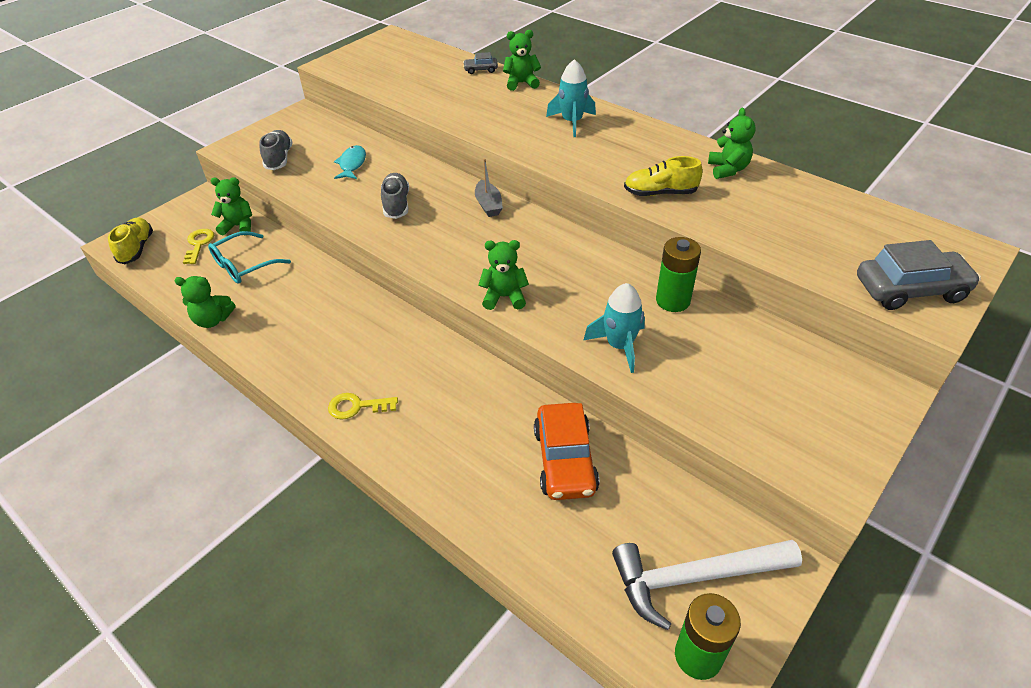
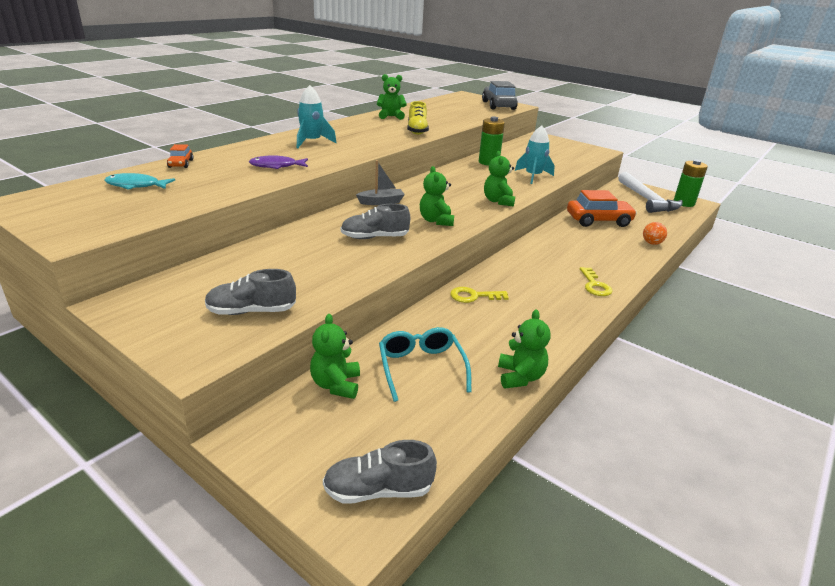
camera: 95 degrees left, 15 degrees down
(136, 248) = (378, 490): yellow shoe -> grey shoe
(199, 244) = (373, 417): yellow key -> yellow key (473, 296)
(244, 265) = (421, 368): turquoise glasses -> turquoise glasses turned 150 degrees counterclockwise
(352, 164) = (288, 262): turquoise fish -> turquoise fish (136, 186)
(480, 70) = (181, 164): grey car -> orange car
(482, 112) = (276, 166): none -> purple fish
(482, 515) = (651, 243): none -> orange ball
(521, 83) = (226, 152): green teddy bear -> green teddy bear (436, 221)

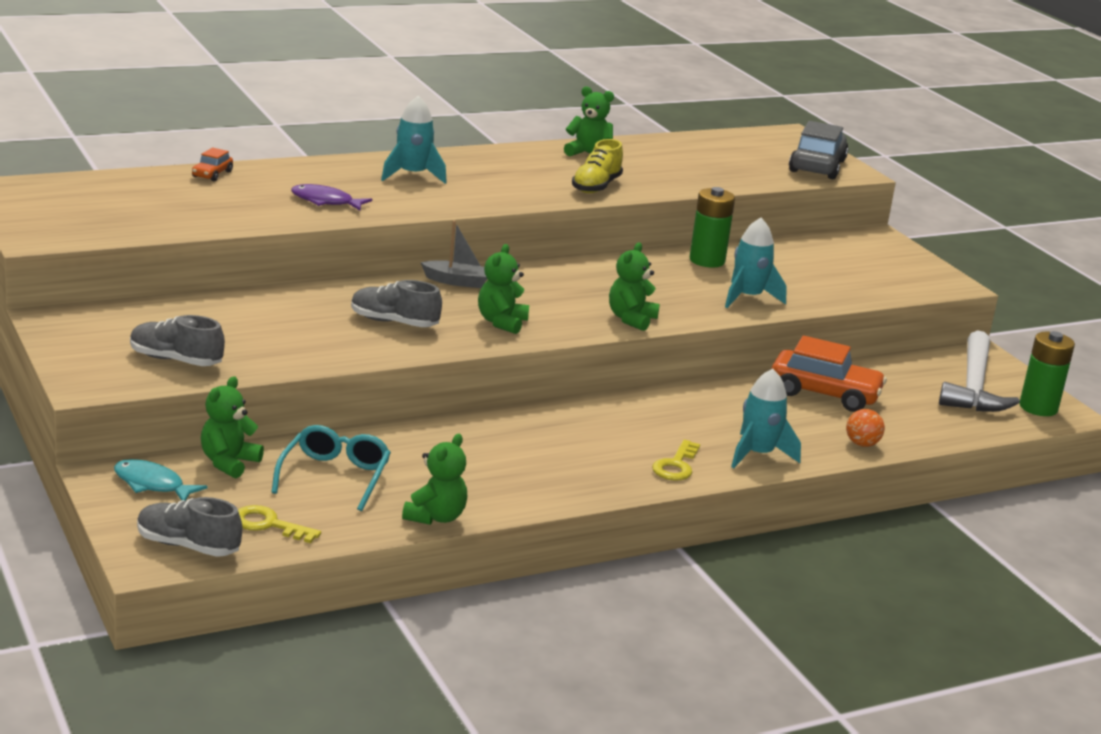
camera: 25 degrees right, 5 degrees down
(136, 186) = (139, 193): turquoise fish -> turquoise fish (152, 484)
(473, 296) = (486, 431): yellow key -> yellow key (268, 524)
(620, 264) = (758, 454): none -> turquoise rocket

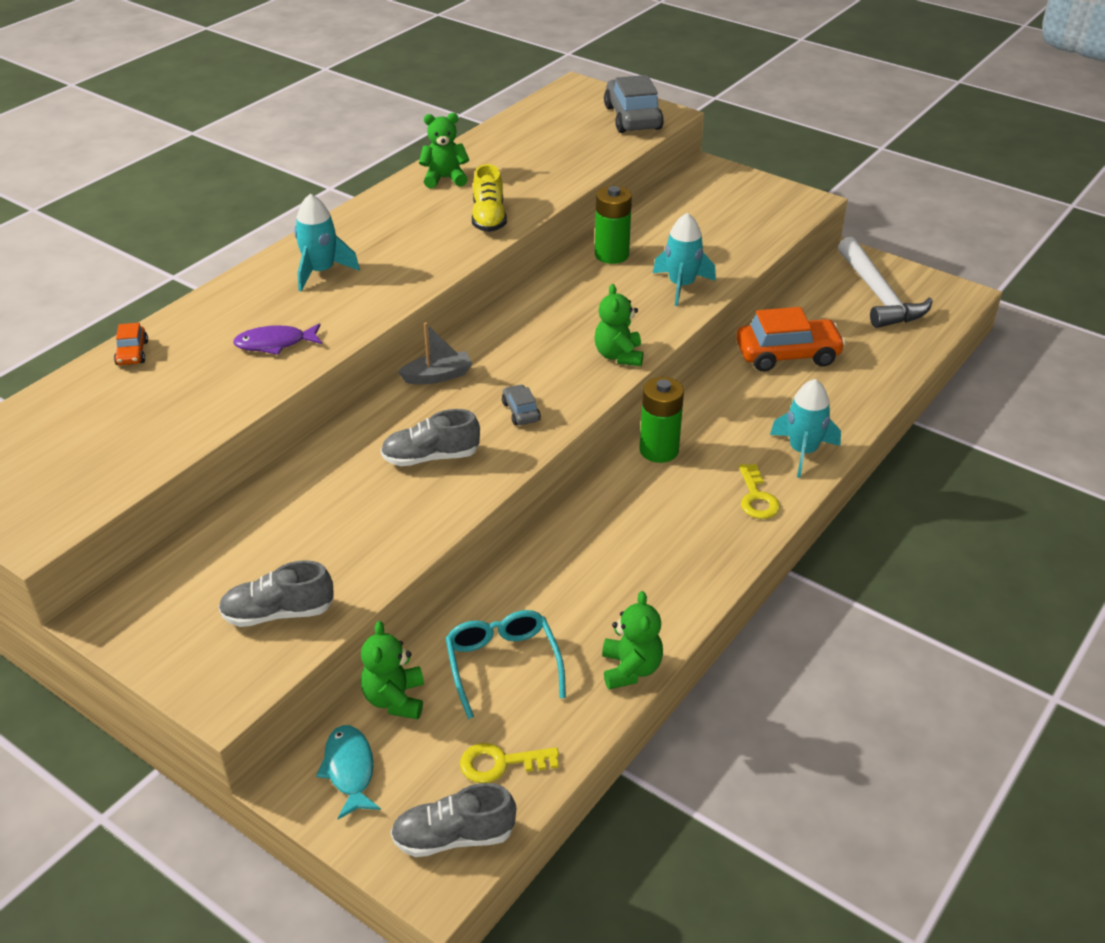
camera: 25 degrees left, 15 degrees up
(152, 484) = (349, 770): turquoise fish -> turquoise fish turned 75 degrees clockwise
(501, 322) = (521, 412): green teddy bear -> grey car
(862, 444) = (862, 400): orange ball -> none
(1038, 407) = (939, 297): green battery -> green battery (659, 450)

